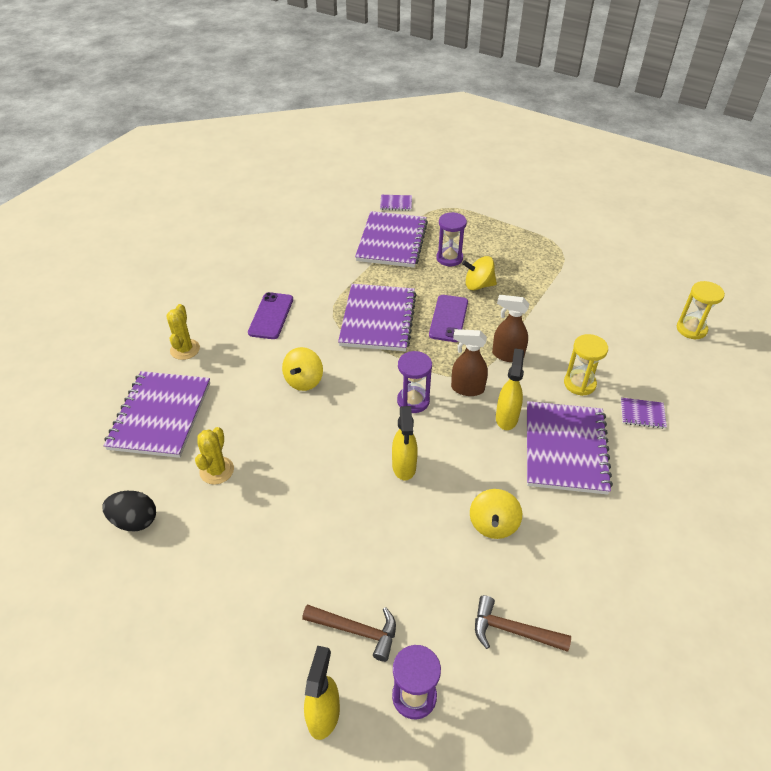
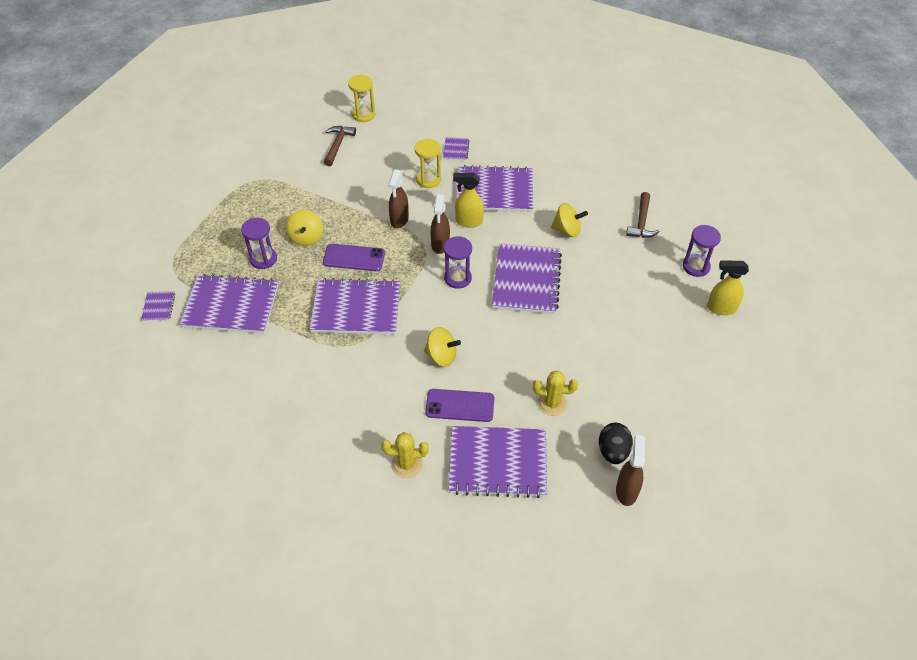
camera: 95 degrees left, 5 degrees up
(82, 526) = (626, 490): none -> brown spray bottle
(271, 316) = (353, 396): purple phone -> purple phone (460, 405)
(357, 631) = (664, 297): brown hammer -> brown hammer (338, 145)
(404, 467) = (526, 280): yellow spray bottle -> purple notebook

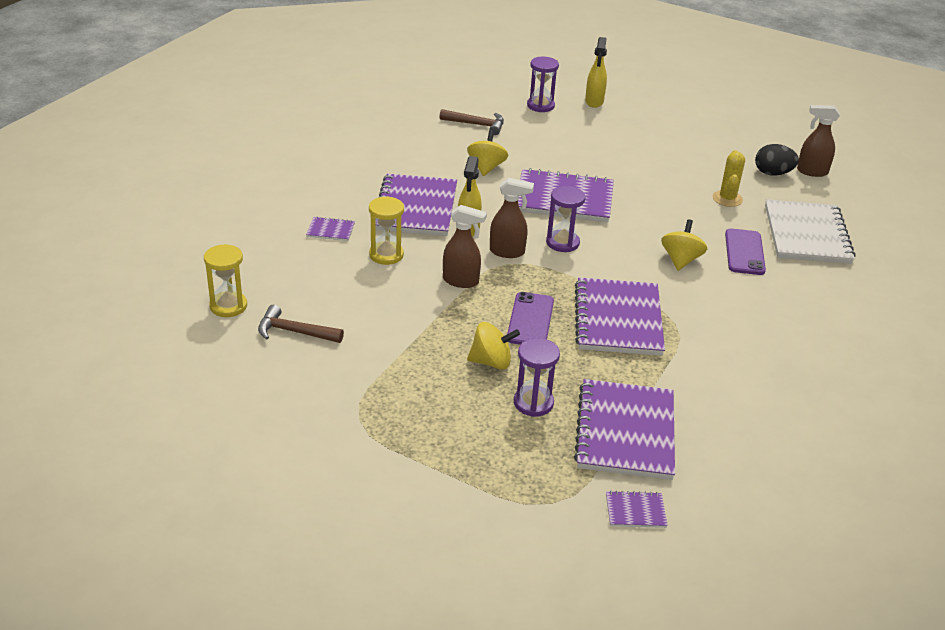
camera: 90 degrees left, 15 degrees down
(406, 464) = (828, 289): yellow cactus -> none
(498, 463) = (807, 234): purple notebook -> white notebook

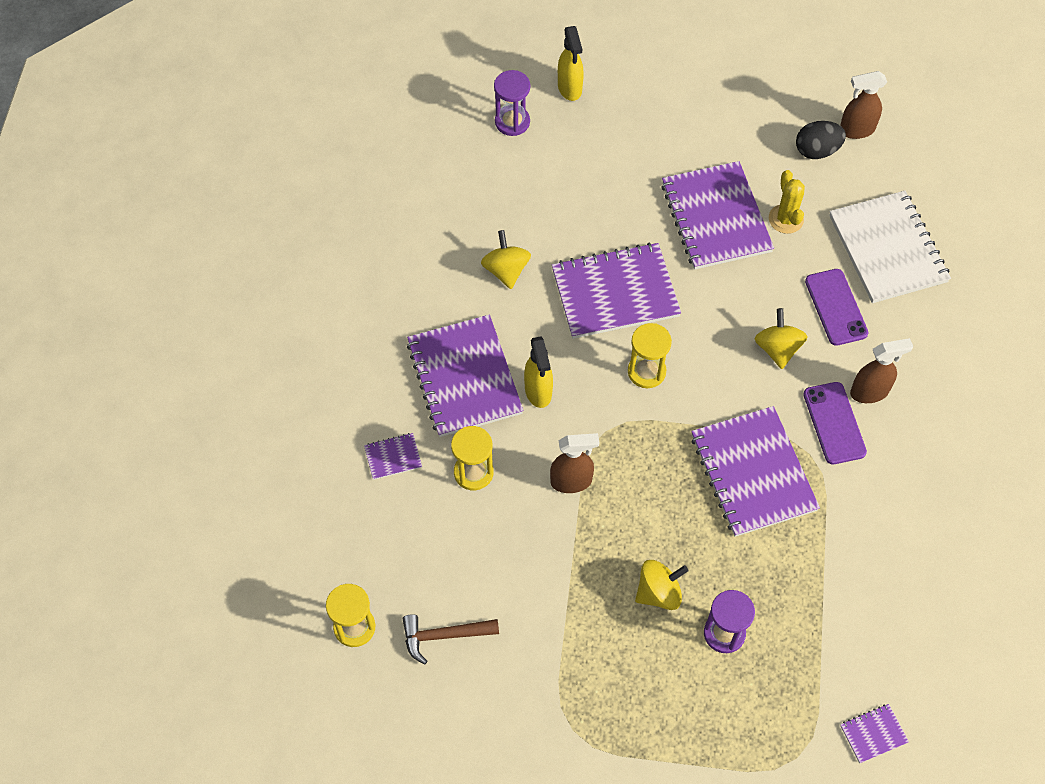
camera: 20 degrees left, 25 degrees up
(476, 125) = (457, 191): brown hammer -> none
(507, 252) = (596, 412): brown spray bottle -> brown spray bottle (870, 392)
(530, 320) = (668, 512): purple phone -> purple phone (834, 423)
(562, 243) = (646, 371): purple hourglass -> yellow hourglass
(625, 432) = (824, 634): purple notebook -> purple notebook (716, 217)

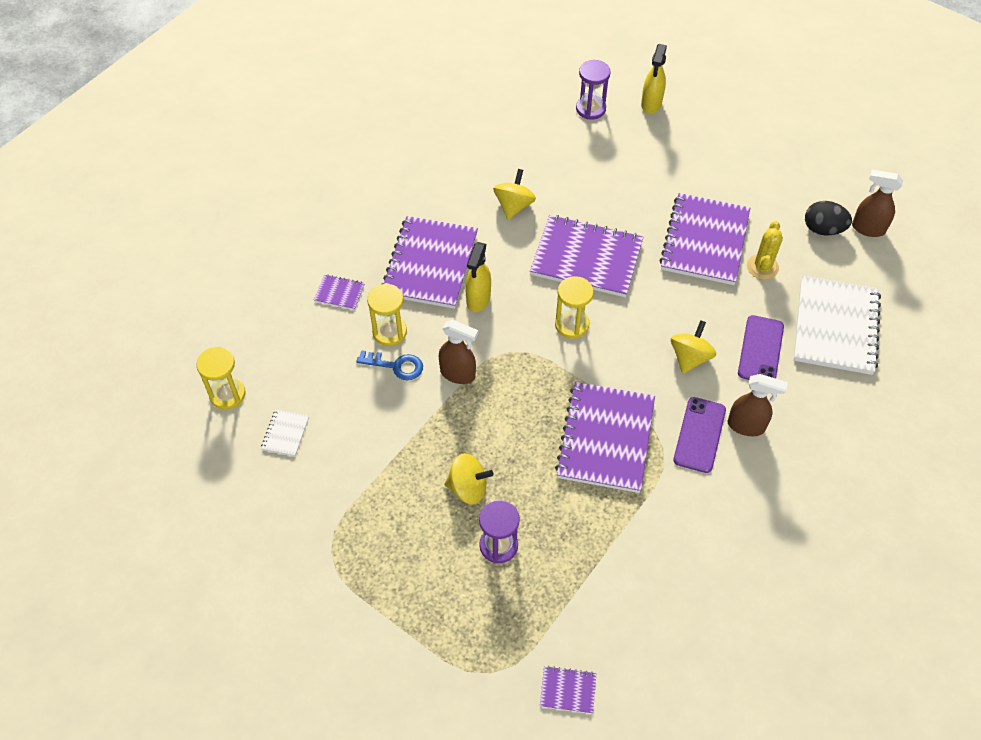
camera: 30 degrees right, 5 degrees down
(443, 636) = (285, 433): brown hammer -> white notebook
(505, 505) = (396, 366): none -> blue key

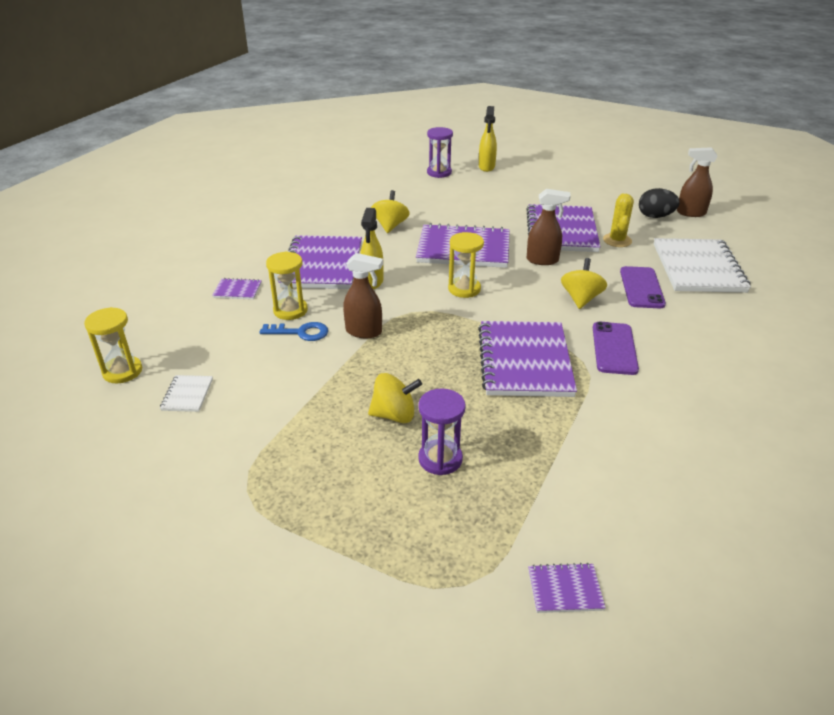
camera: 10 degrees left, 20 degrees down
(746, 426) = (655, 338): brown spray bottle -> brown spray bottle (542, 260)

